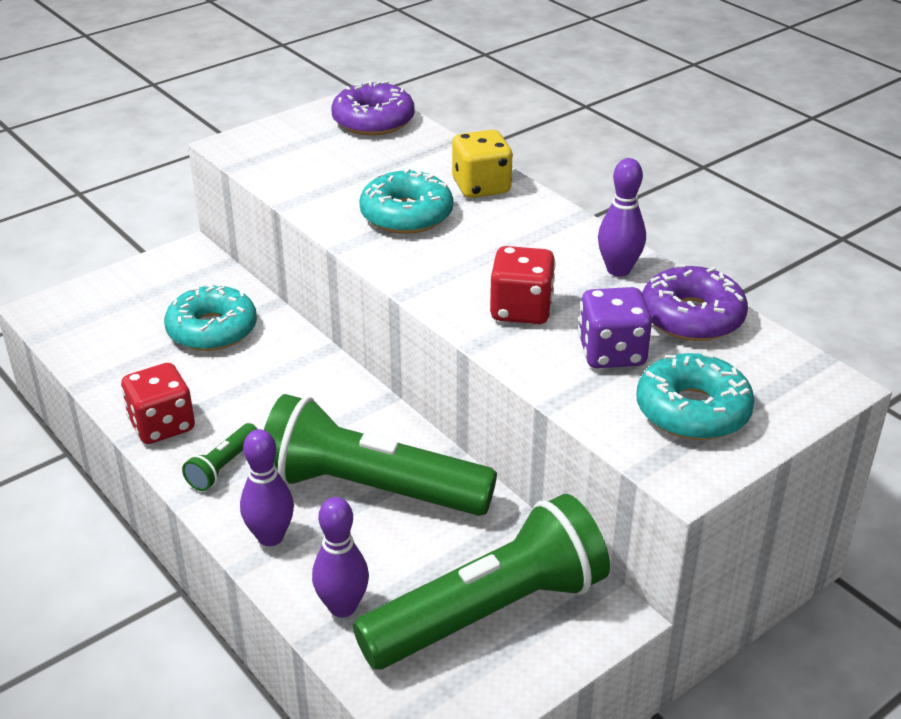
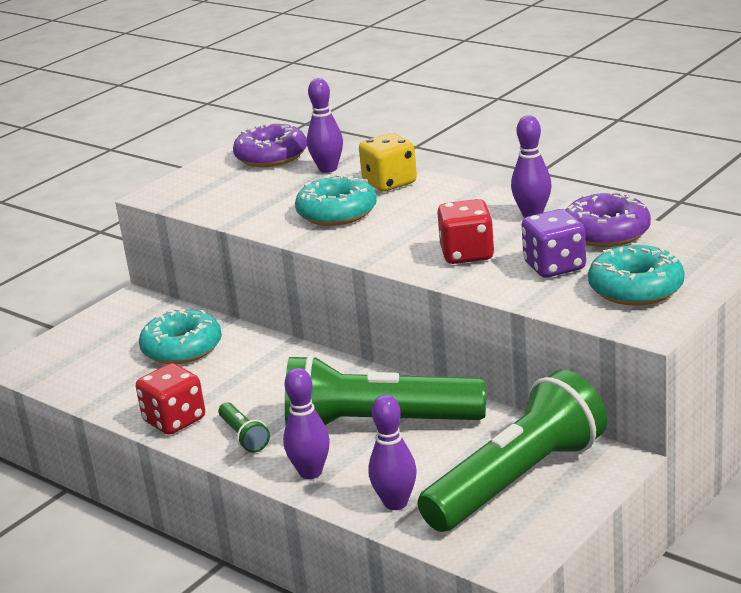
camera: 10 degrees left, 10 degrees down
(223, 467) = (244, 436): green flashlight -> green flashlight turned 45 degrees counterclockwise
(424, 152) = (328, 169): none -> purple bowling pin

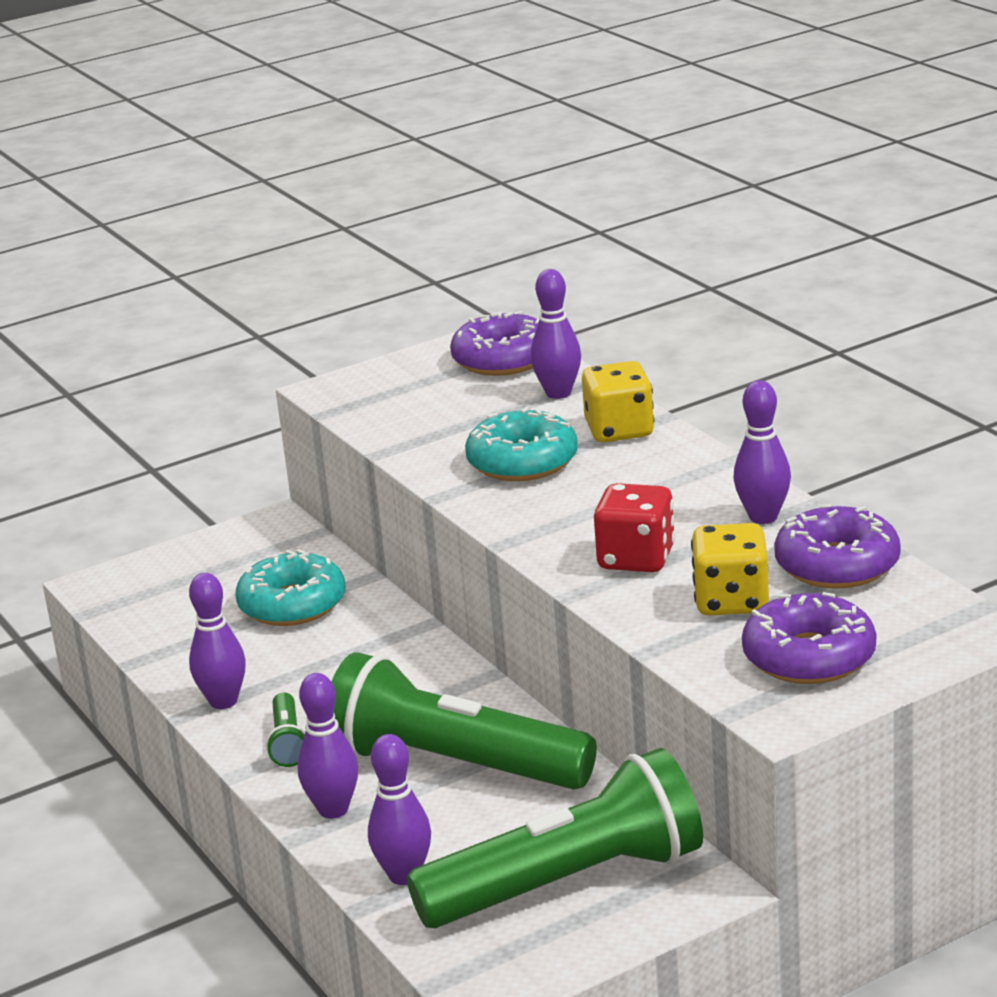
camera: 20 degrees right, 0 degrees up
(174, 420) = (223, 701): red dice -> purple bowling pin
(554, 267) = (731, 601): purple dice -> yellow dice
(636, 288) = (809, 657): turquoise donut -> purple donut

